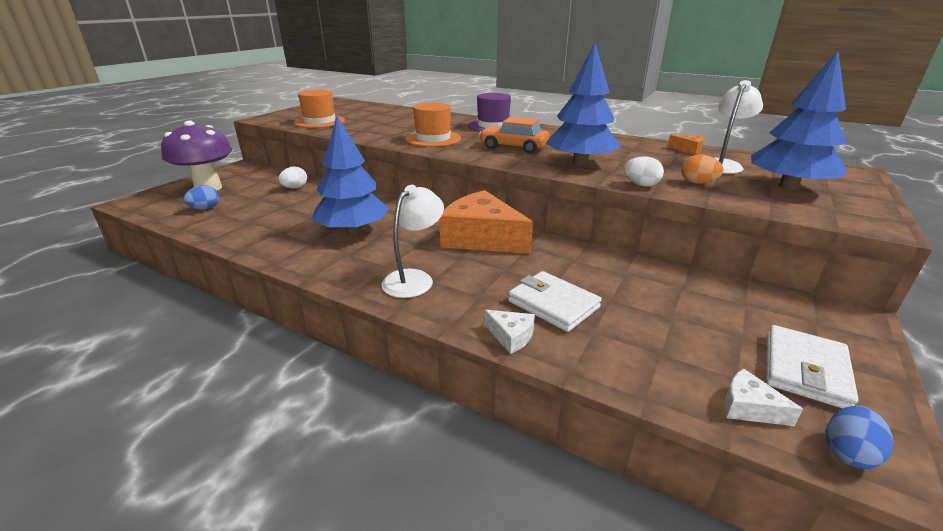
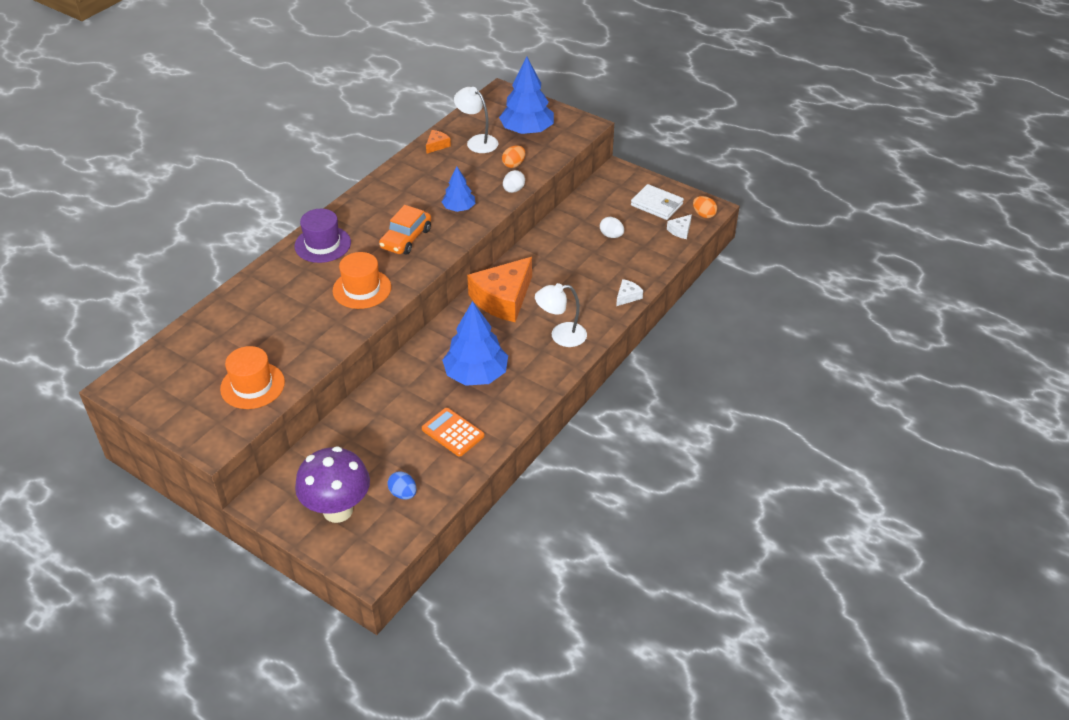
camera: 85 degrees left, 15 degrees up
(270, 224) = (453, 432): none -> orange calculator
(295, 188) = (357, 432): white egg -> white egg (611, 235)
(414, 278) = (561, 336): white lamp -> white lamp turned 45 degrees counterclockwise
(553, 304) = (597, 275): white wallet -> none
(580, 163) = (459, 208): blue tree -> blue tree, size x0.57
(847, 453) = (703, 214): blue egg -> orange egg

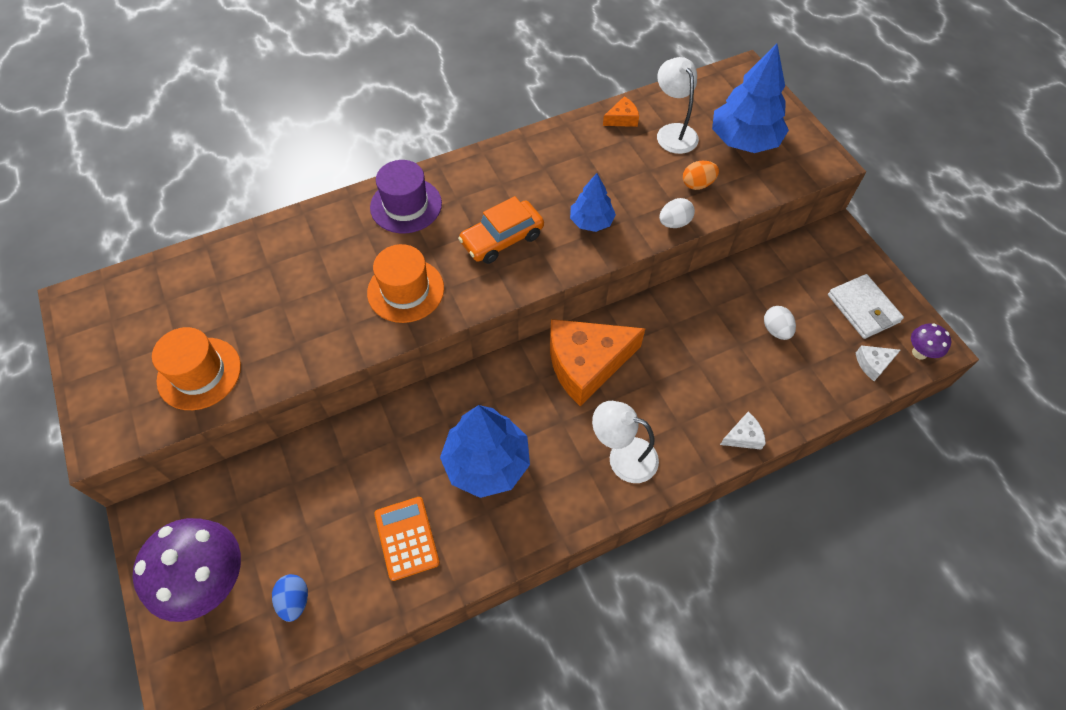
camera: 30 degrees right, 15 degrees up
(703, 214) = (919, 352): orange egg -> purple mushroom

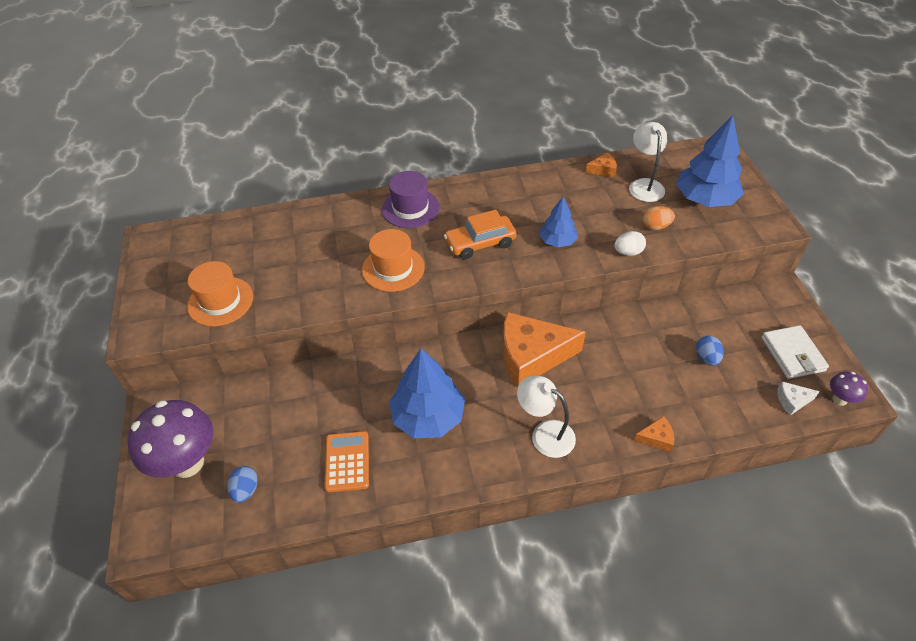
camera: 15 degrees right, 10 degrees down
(743, 436) = (656, 438): white cheese -> orange cheese
(776, 330) = (706, 358): white egg -> blue egg

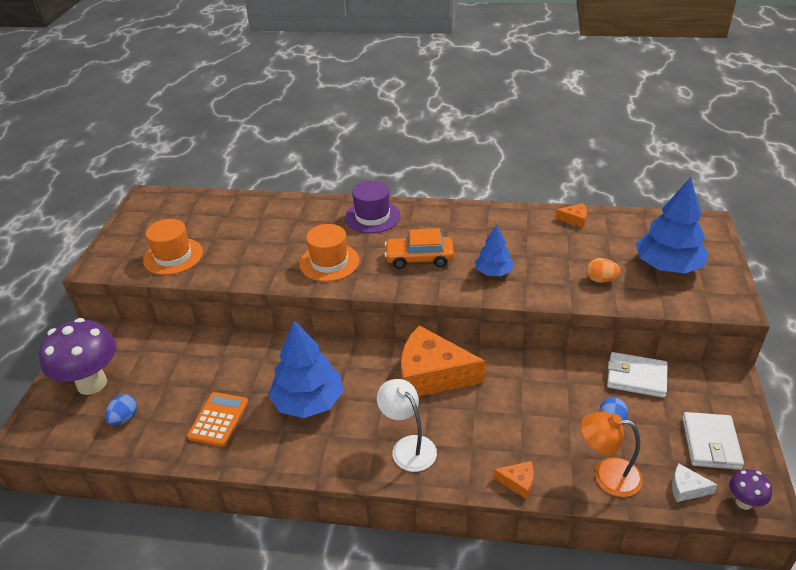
camera: 20 degrees right, 10 degrees down
(628, 252) = (559, 297): white egg -> none
(644, 185) = (609, 241): white lamp -> none
(708, 310) = (636, 377): none -> white wallet
(725, 408) = (607, 475): none -> orange lamp

